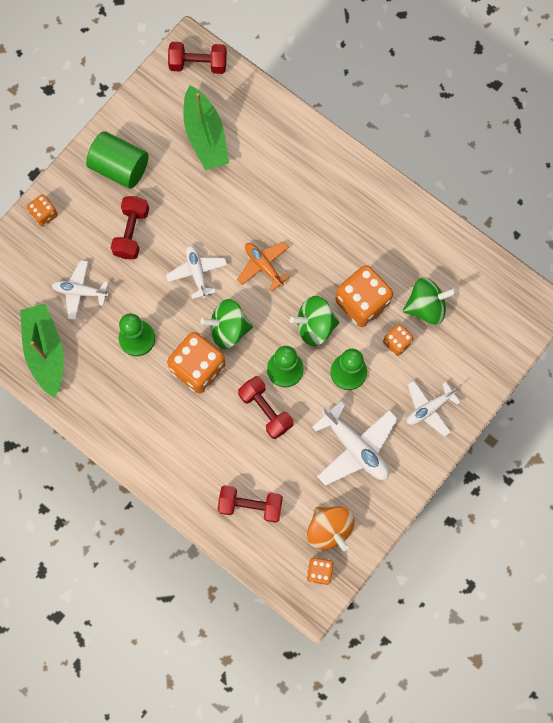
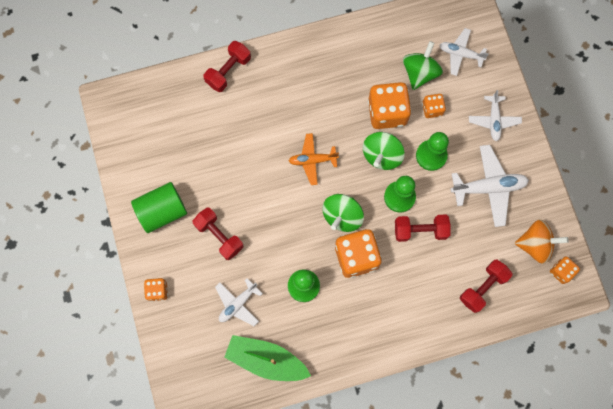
camera: 55 degrees left, 0 degrees up
(197, 273) = (284, 210): white plane -> white plane (460, 54)
(198, 64) = (124, 103): red dumbbell -> red dumbbell (228, 71)
(205, 136) = (184, 135): green boat -> none

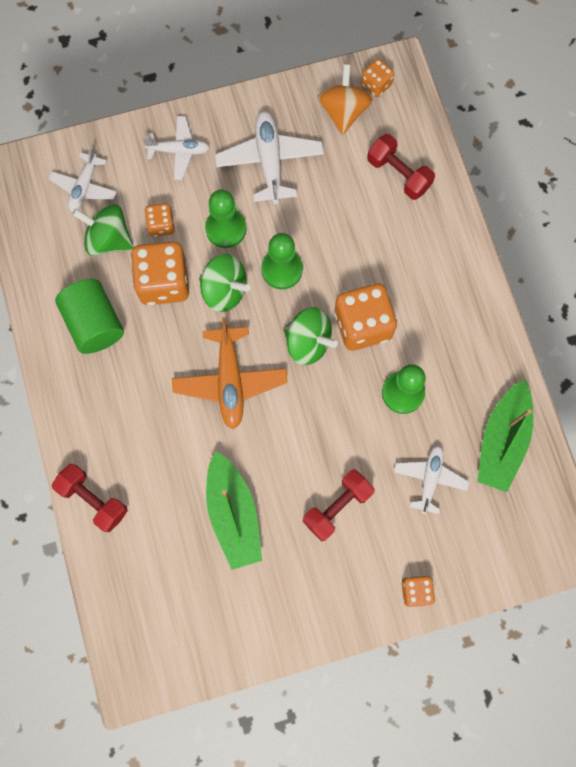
camera: 90 degrees left, 0 degrees up
(162, 211) = (302, 589): green cylinder -> green cylinder (95, 323)
(216, 164) = (233, 514): none -> green boat
(238, 304) = (429, 479): white plane -> white plane turned 120 degrees counterclockwise
(312, 160) = (230, 381): orange plane -> orange plane, size x1.56
(420, 230) = (326, 245): red dumbbell -> none

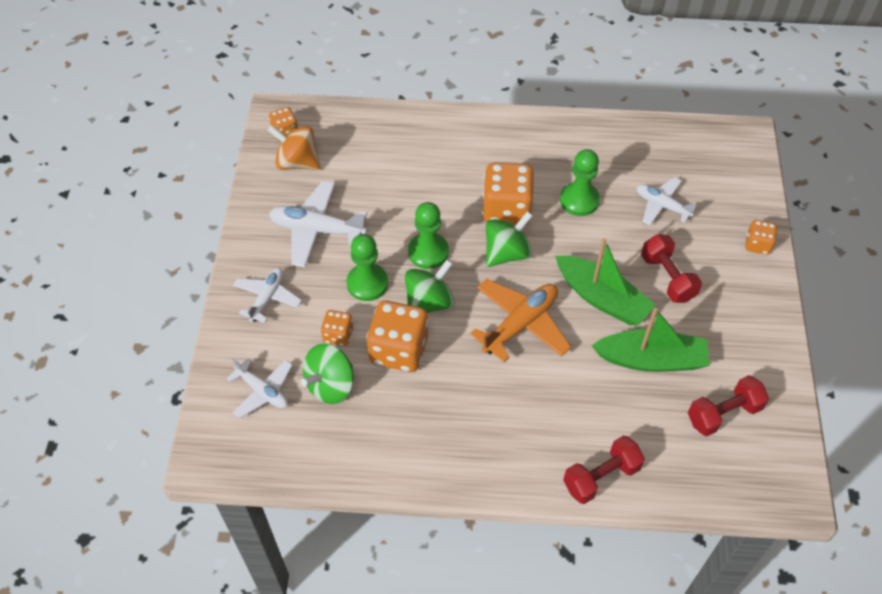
camera: 70 degrees left, 20 degrees down
(95, 323) = (415, 423): green cylinder -> none
(230, 381) = (520, 324): orange plane -> orange plane turned 60 degrees counterclockwise
(398, 174) = (377, 142): red dumbbell -> red dumbbell (723, 414)
(502, 440) = (644, 149): green boat -> green boat (602, 298)

